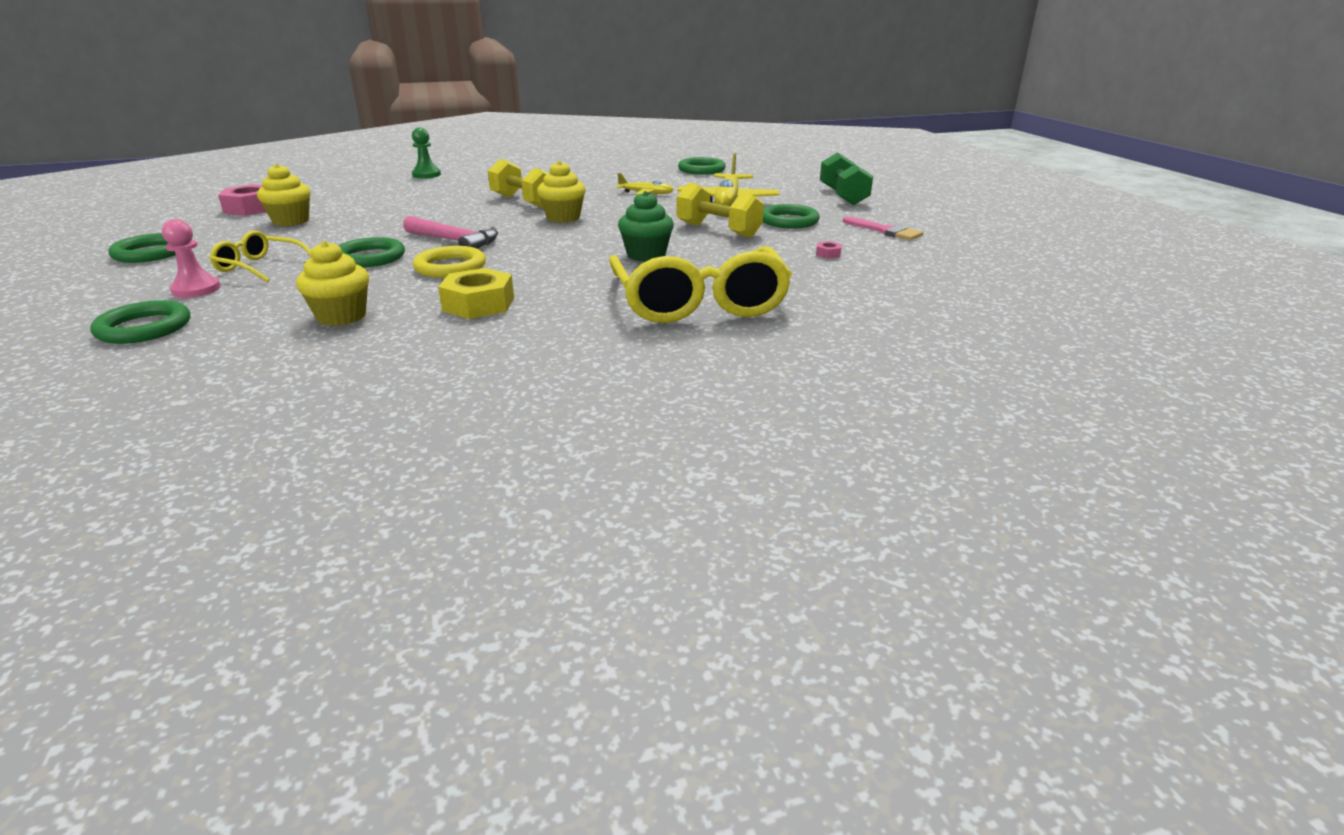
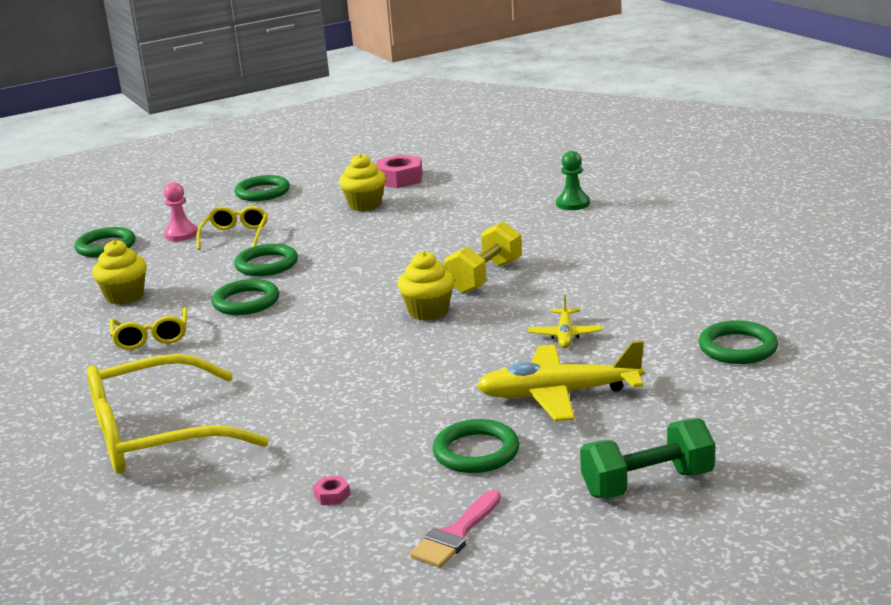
camera: 80 degrees right, 5 degrees down
(450, 267) = (246, 302): yellow ring -> green ring
(455, 241) = (324, 283): pink hammer -> none
(478, 304) = (151, 337): yellow nut -> yellow glasses
(646, 255) = (301, 383): green cupcake -> none
(718, 230) = (412, 409): yellow dumbbell -> none

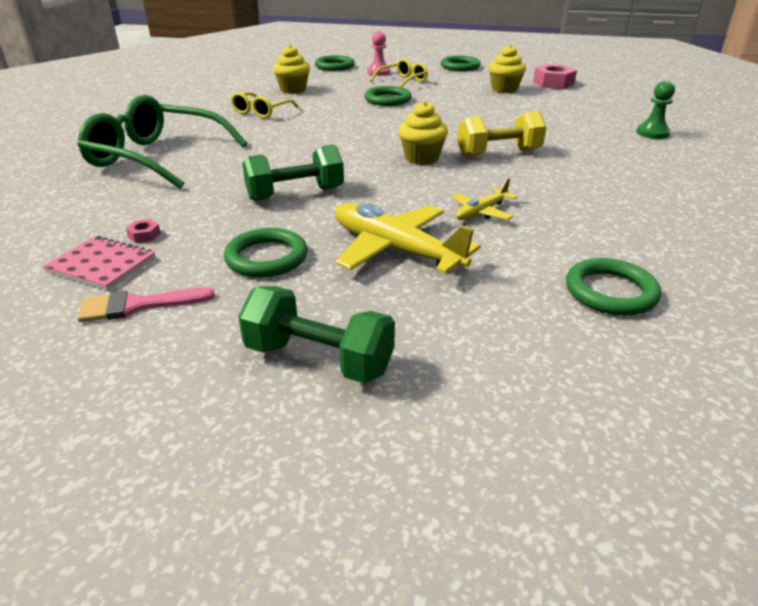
camera: 40 degrees right, 10 degrees up
(156, 435) = (157, 157): yellow glasses -> green glasses
(246, 302) = (338, 113): green ring -> none
(353, 533) = (101, 265): none -> pink notebook
(386, 396) = (295, 194): none -> green dumbbell

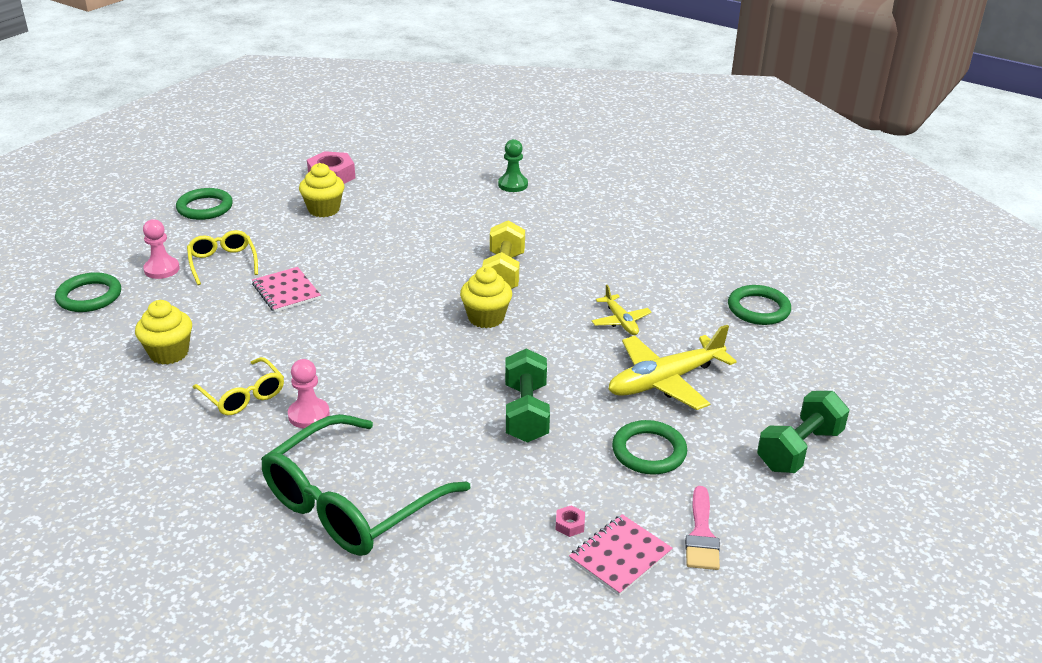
camera: 70 degrees left, 0 degrees up
(250, 130) = (309, 415): none -> pink pawn
(388, 100) = (286, 291): green ring -> pink notebook

